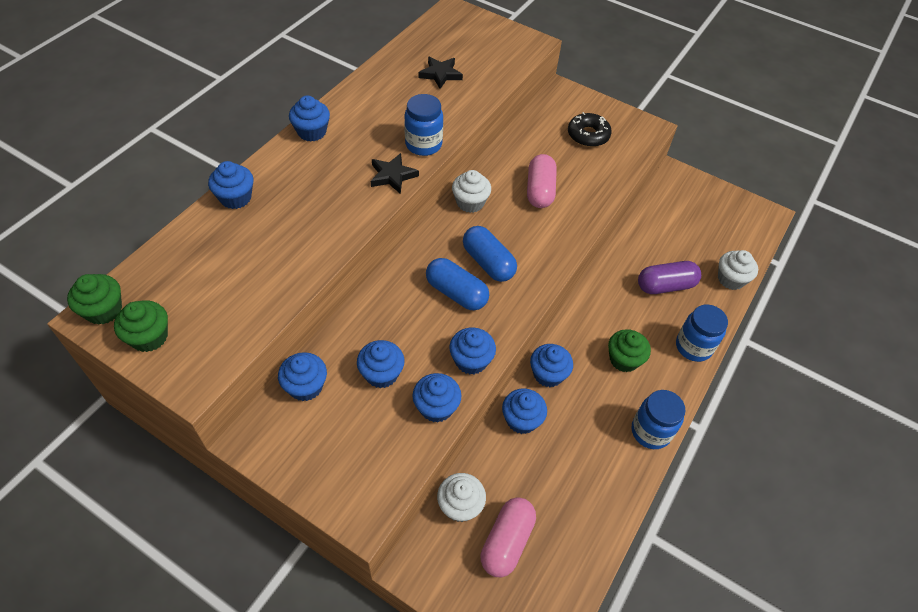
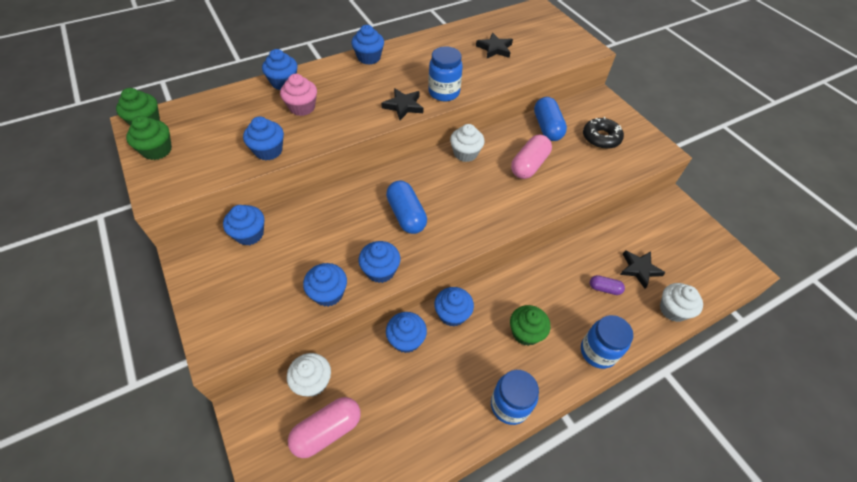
camera: 30 degrees right, 0 degrees up
(282, 219) = (302, 107): none -> pink cupcake
(381, 374) = (307, 249): blue cupcake -> blue cupcake (268, 151)
(488, 263) = (447, 203): blue capsule -> blue capsule (547, 127)
(665, 286) = (604, 288): purple capsule -> purple capsule, size x0.55
(683, 254) = (639, 269): none -> black star

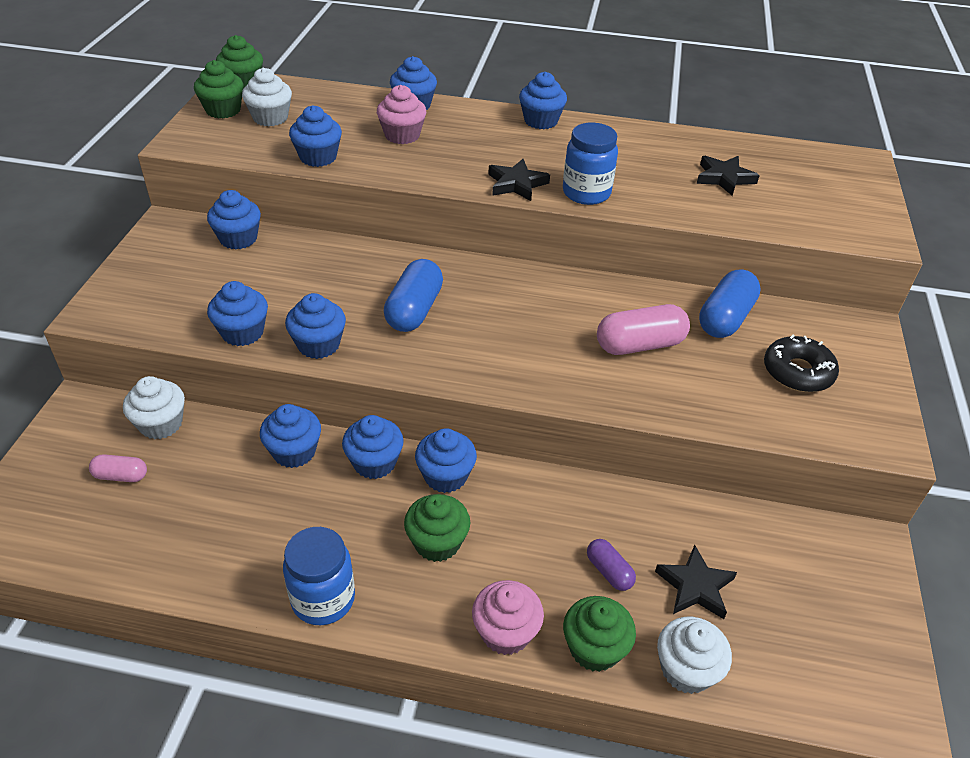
camera: 40 degrees right, 10 degrees down
(327, 431) = (121, 476): pink capsule -> pink capsule, size x0.55
(465, 153) = (568, 288): white cupcake -> white cupcake (270, 118)
(492, 295) = (445, 476): none -> blue cupcake
(598, 352) = (505, 632): blue jar -> pink cupcake
(635, 329) = (594, 648): none -> green cupcake

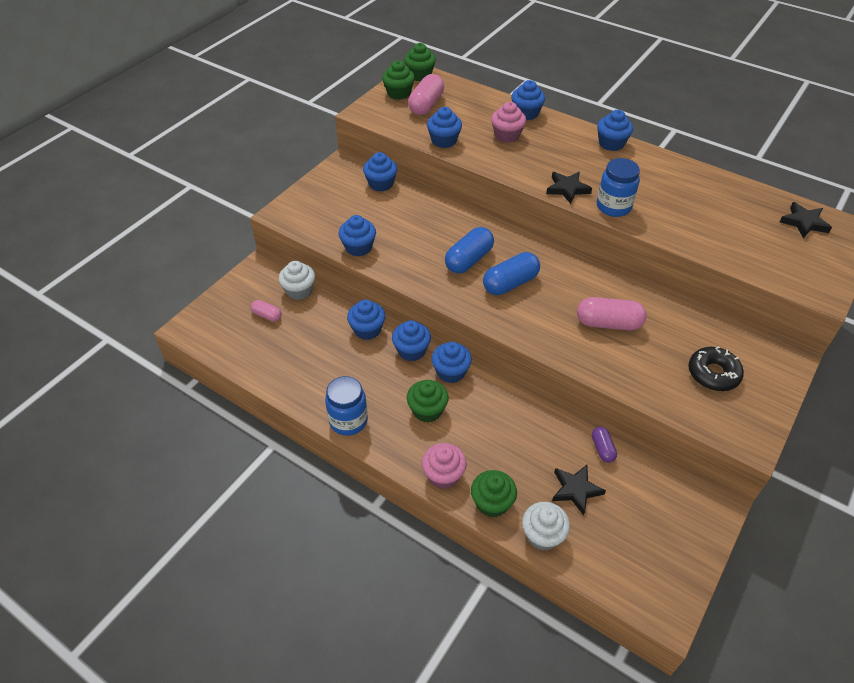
camera: 25 degrees right, 5 degrees up
(270, 118) = (426, 105): white cupcake -> pink capsule
(318, 345) = (400, 267): blue cupcake -> none
(609, 571) = (524, 462): purple capsule -> purple capsule (602, 449)
(724, 178) = (726, 218): black star -> black star (804, 222)
(725, 318) = (682, 321): blue capsule -> blue capsule (510, 283)

